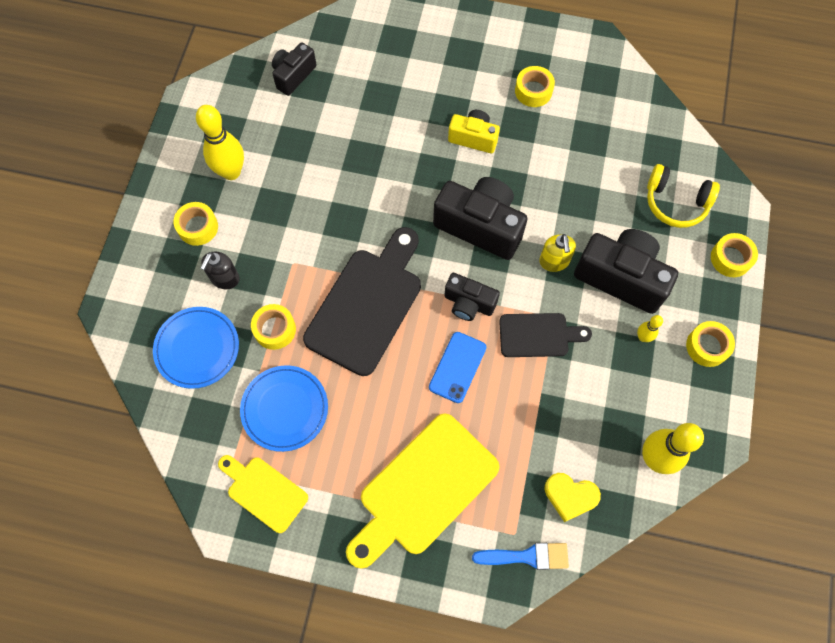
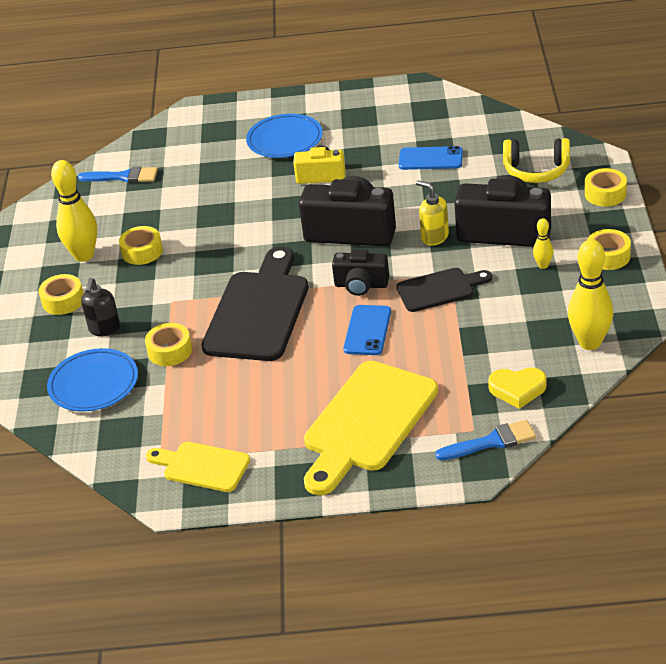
camera: 10 degrees left, 30 degrees down
(285, 409) = (201, 403): blue plate -> blue plate (285, 140)
(293, 75) = (123, 177): black camera -> blue brush
(533, 91) = (367, 132): yellow tape -> yellow tape (142, 252)
(554, 262) = (434, 237): yellow soap dispenser -> yellow soap dispenser turned 150 degrees clockwise
(581, 150) = (430, 159): none -> blue phone

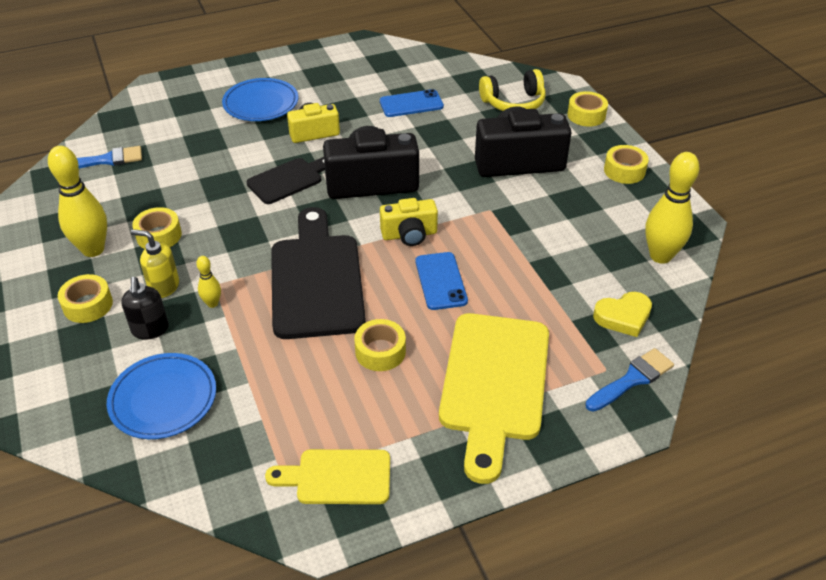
camera: 25 degrees left, 5 degrees up
(170, 351) = (237, 342): yellow tape -> yellow tape (380, 351)
(361, 285) = (409, 234): black camera -> yellow camera
(434, 237) = (455, 176): yellow soap dispenser -> yellow soap dispenser (164, 287)
(439, 289) = (489, 226): black cutting board -> black cutting board (288, 180)
(543, 265) = (572, 188): yellow bowling pin -> yellow bowling pin (212, 303)

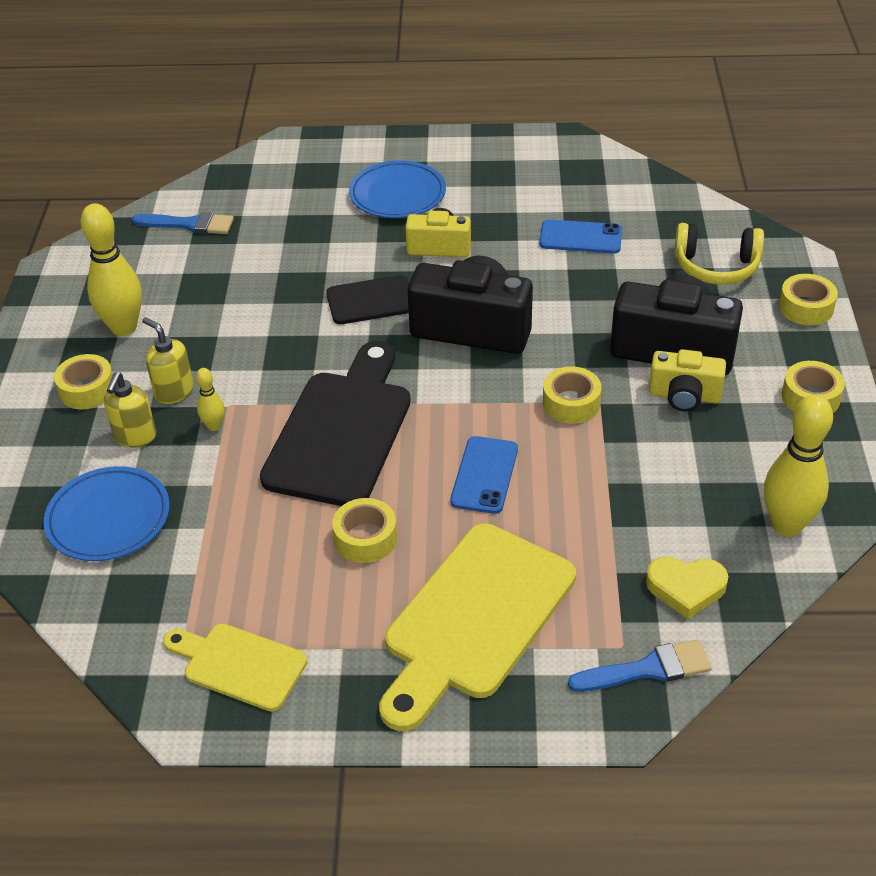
camera: 25 degrees right, 0 degrees up
(150, 330) = (135, 437): black soap dispenser -> yellow soap dispenser
(159, 235) = (199, 330): yellow tape -> yellow tape (571, 403)
(409, 234) = (480, 407): yellow camera -> yellow camera (684, 396)

